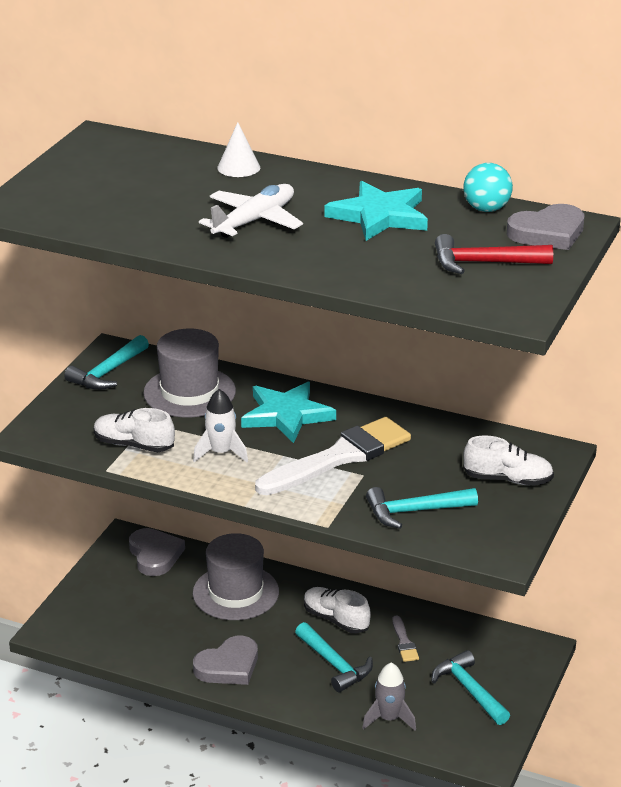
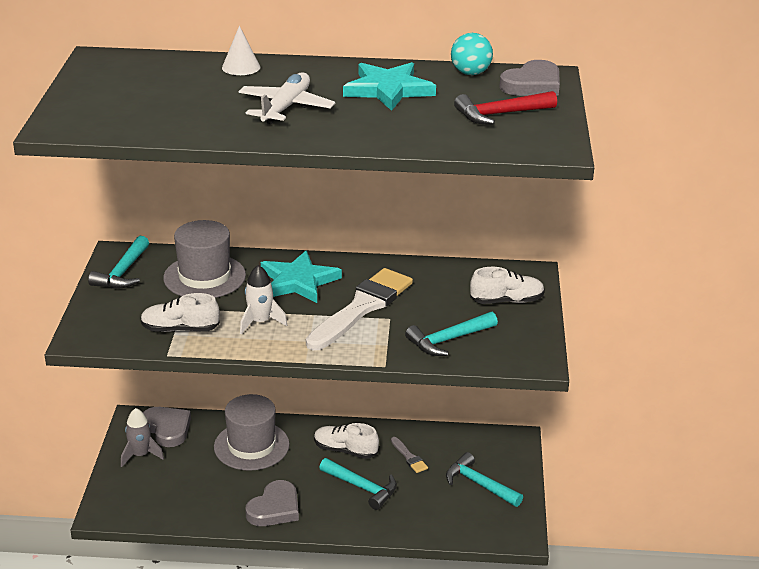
camera: 20 degrees left, 0 degrees up
(389, 719) = (428, 522): grey rocket -> grey rocket (140, 455)

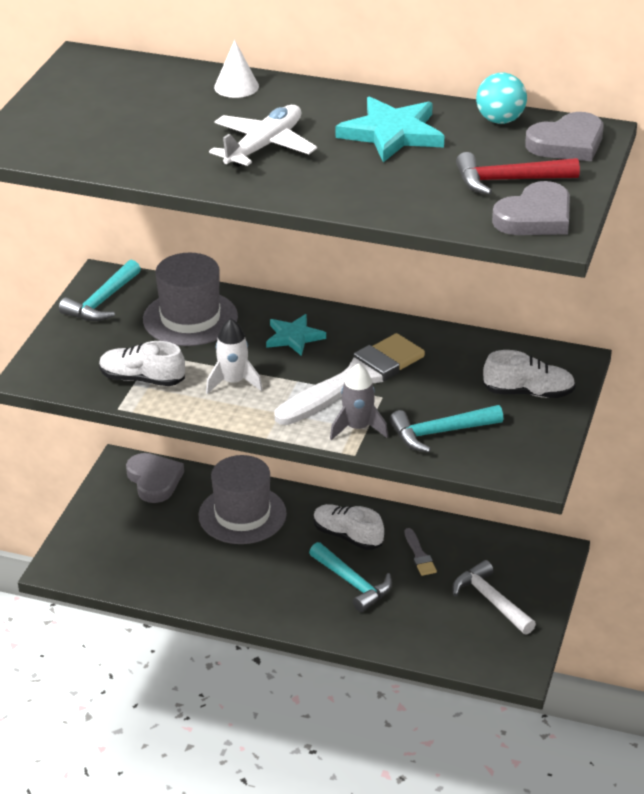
camera: 15 degrees right, 5 degrees up
(140, 455) = (116, 507): grey rocket -> grey rocket (358, 428)
(274, 508) = (246, 592): grey heart -> grey heart (535, 217)
(298, 281) = (294, 337): turquoise star -> turquoise star, size x0.63
(479, 484) = (490, 600): turquoise hammer -> white hammer

